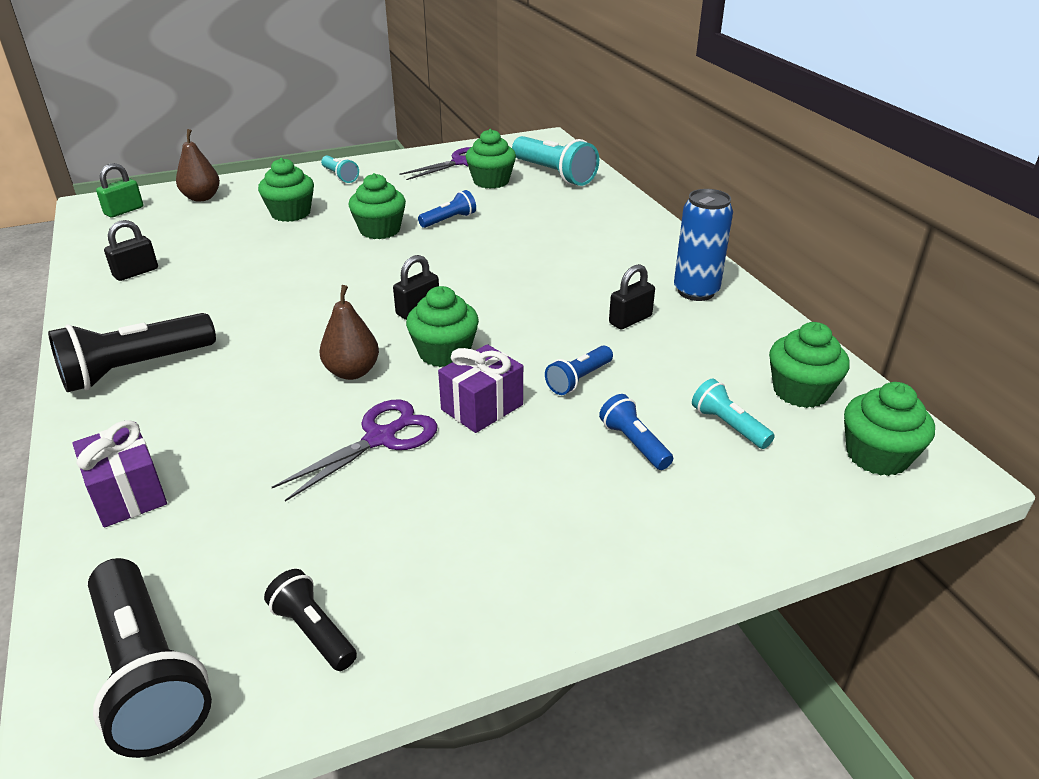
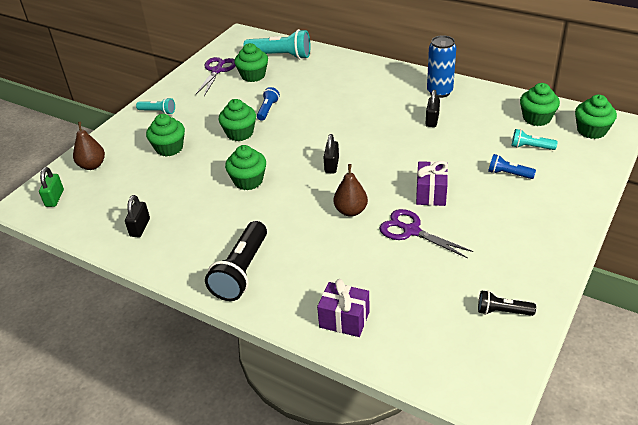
camera: 35 degrees left, 5 degrees up
(148, 674) = (470, 365): black flashlight -> none
(380, 438) = (411, 231): purple scissors -> purple scissors turned 60 degrees counterclockwise
(444, 353) = (377, 179): green cupcake -> green cupcake (248, 181)
(578, 379) = (451, 159): blue flashlight -> none

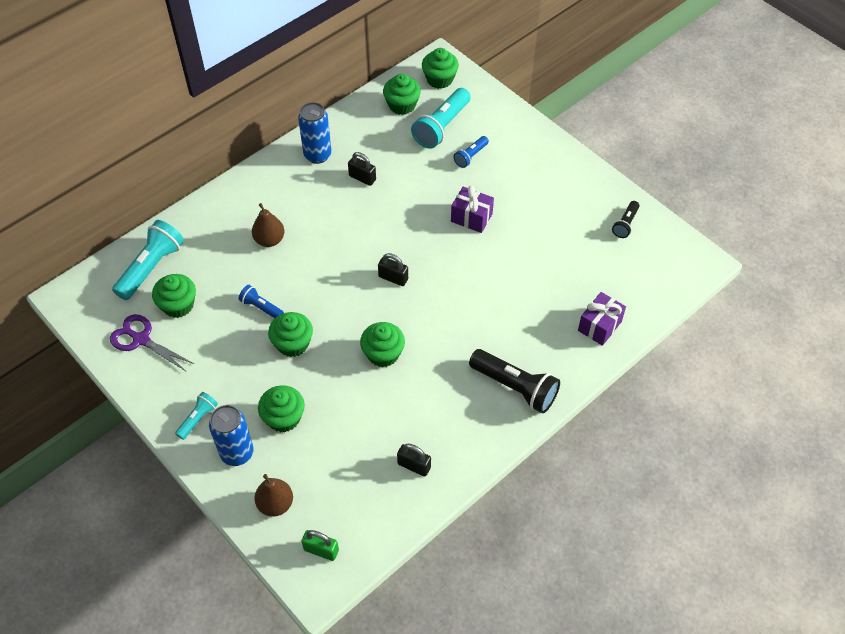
camera: 75 degrees left, 15 degrees up
(133, 136) = (237, 453): none -> blue can
(351, 211) = (468, 283): brown pear -> brown pear (269, 240)
(411, 231) = (514, 248): purple scissors -> none
(531, 147) = (441, 127): turquoise flashlight -> turquoise flashlight, size x1.87

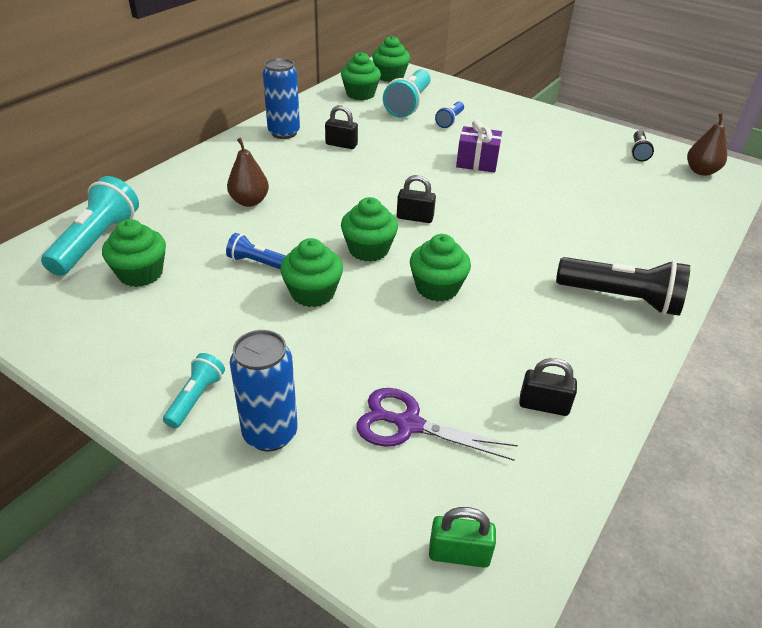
camera: 15 degrees left, 15 degrees down
(141, 339) = (90, 316): purple scissors -> purple scissors (408, 424)
(275, 504) = (355, 495): brown pear -> brown pear (701, 171)
(284, 418) = (329, 377): green cupcake -> green cupcake (368, 249)
(599, 326) = (675, 231): purple gift -> none

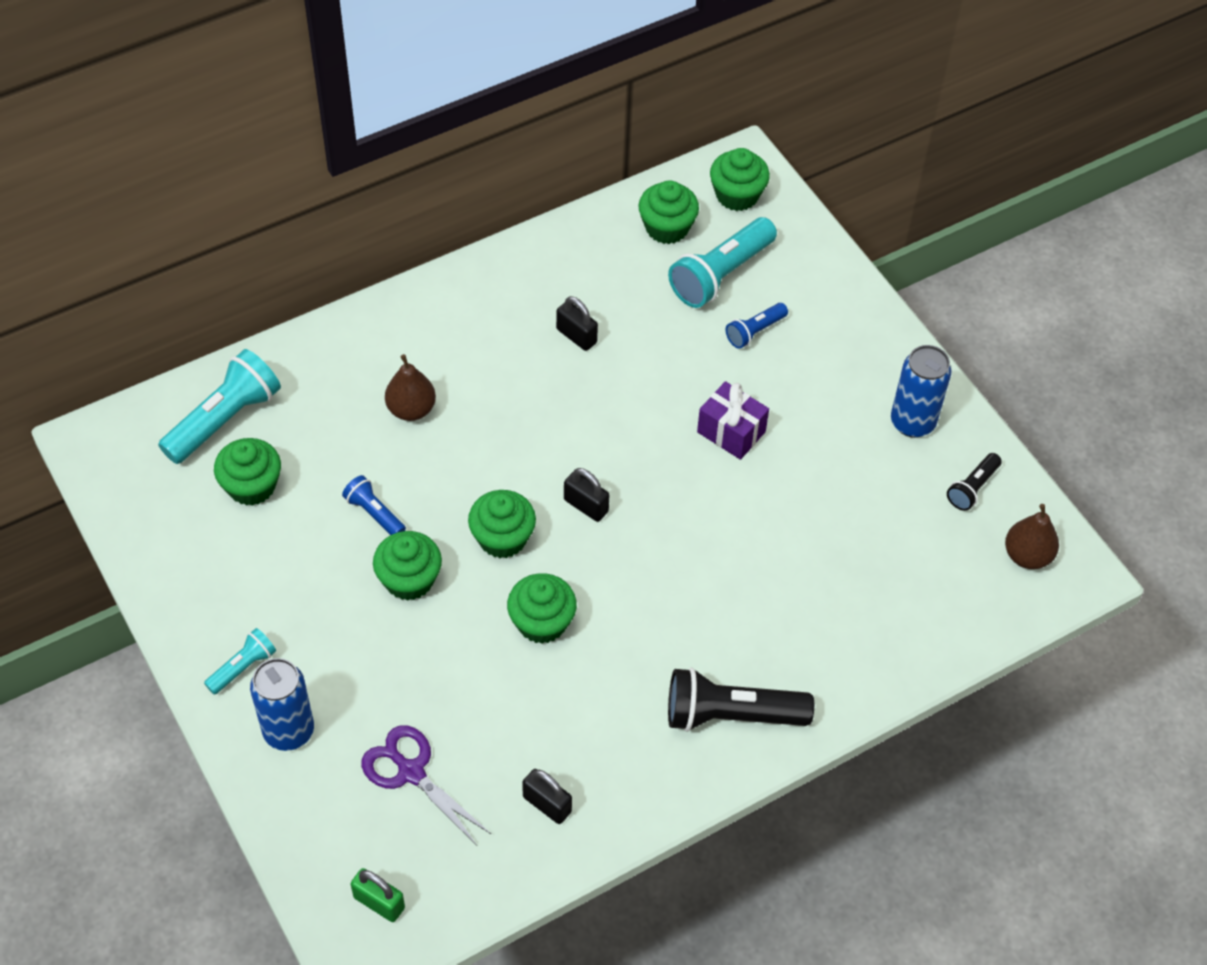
camera: 25 degrees right, 15 degrees up
(284, 133) = (516, 286): blue can -> blue can (912, 422)
(621, 299) = (731, 715): black flashlight -> black flashlight turned 135 degrees clockwise

